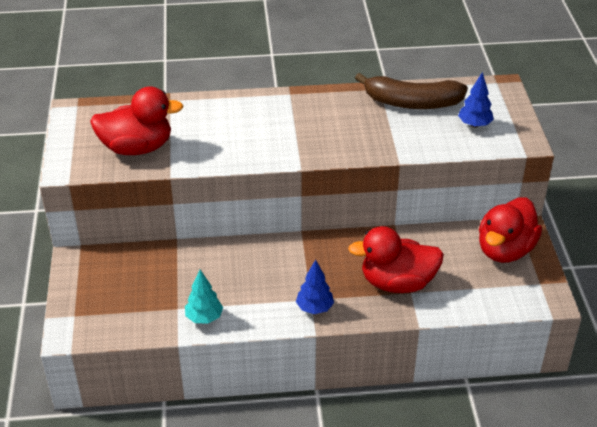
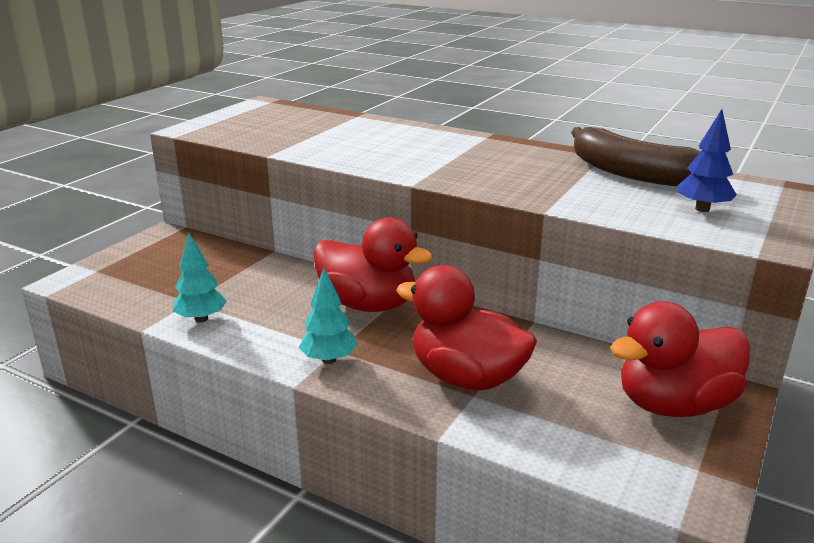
camera: 35 degrees right, 15 degrees down
(137, 148) = (273, 132): red duck -> red duck (368, 304)
(314, 308) = (329, 360): blue tree -> turquoise tree

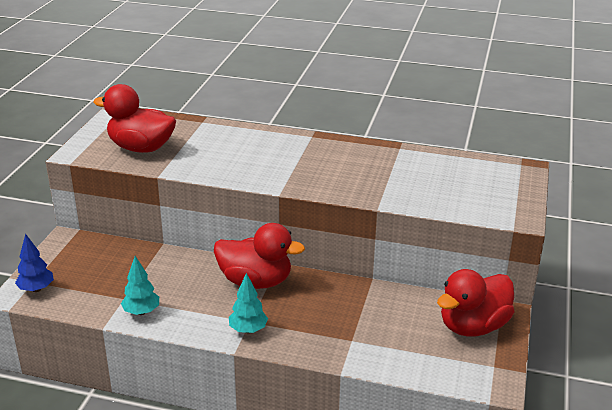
camera: 15 degrees left, 5 degrees up
(466, 377) = (343, 328): red duck -> red duck (141, 148)
(631, 173) = (423, 164): brown banana -> none
(702, 209) = (475, 193): blue tree -> blue tree (36, 289)

